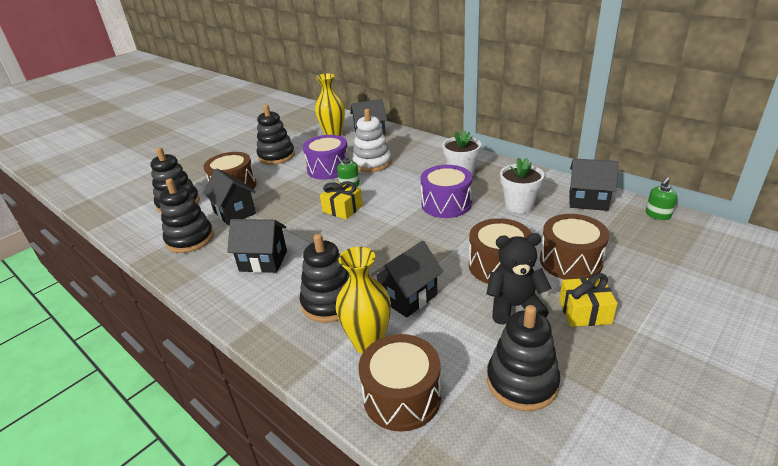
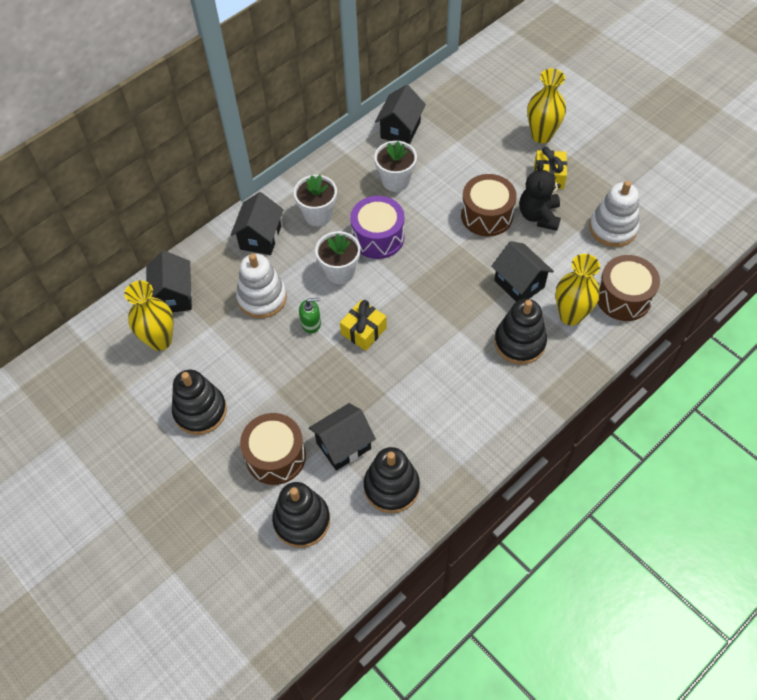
camera: 85 degrees left, 25 degrees up
(263, 261) = (448, 403): black house -> black house (260, 238)
(328, 168) = (261, 346): purple drum -> none
(403, 191) = (340, 272): none -> white flower pot
(522, 382) = (613, 228): black stacking toy -> white stacking toy
(570, 261) = (488, 167): brown drum -> none
(654, 301) = (541, 135): none -> yellow vase
(657, 215) = (434, 93): green soap dispenser -> none

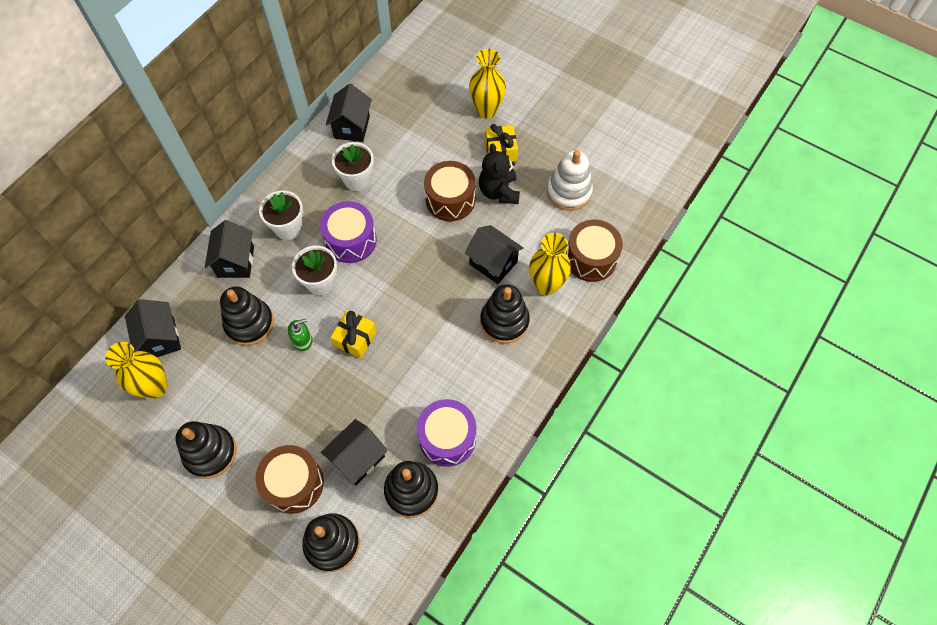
camera: 15 degrees left, 5 degrees up
(262, 298) = (249, 323): white stacking toy -> black stacking toy
(438, 444) = (447, 438): none -> purple drum

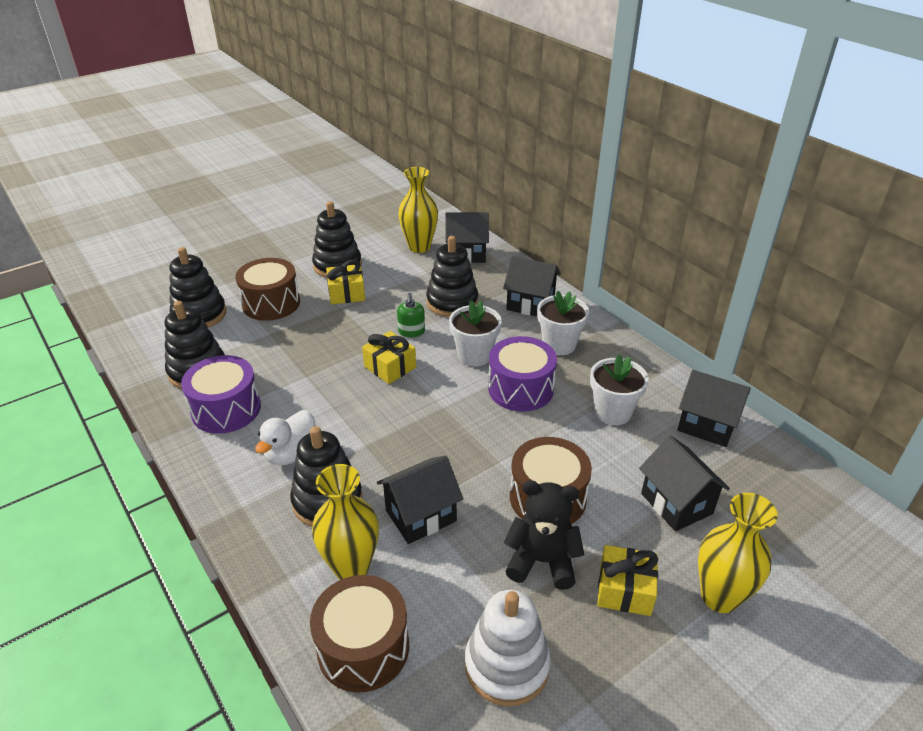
camera: 110 degrees right, 25 degrees down
(259, 420) = (346, 293): none -> yellow gift
(358, 458) = (260, 343): black house -> black house (676, 503)
(473, 365) = (291, 454): none -> white duck

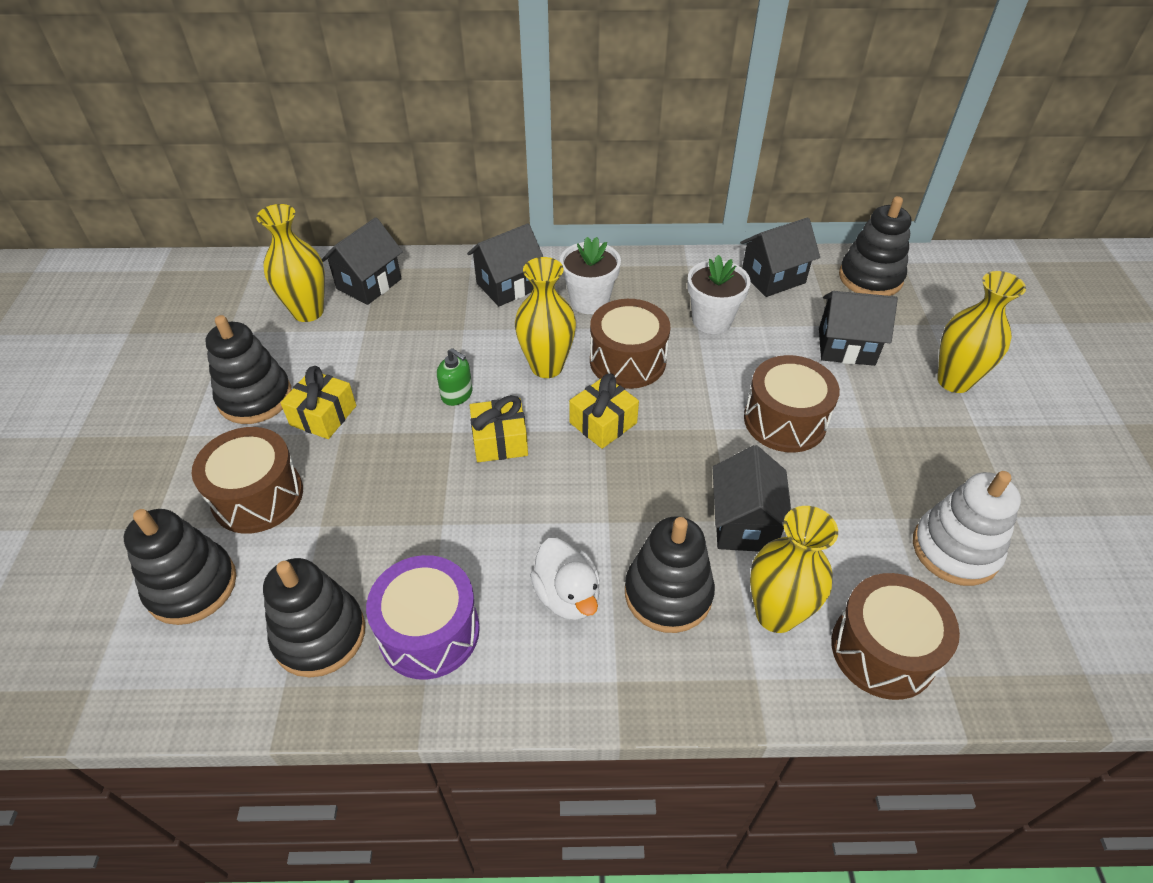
camera: 55 degrees left, 10 degrees up
(452, 302) = (442, 338): black stacking toy -> black stacking toy (870, 278)
(474, 355) = (547, 366): white flower pot -> yellow vase
(520, 388) = (627, 361): purple drum -> brown drum
(542, 561) = (856, 465): black teddy bear -> none
(625, 590) = (917, 430): yellow gift -> yellow gift (603, 423)

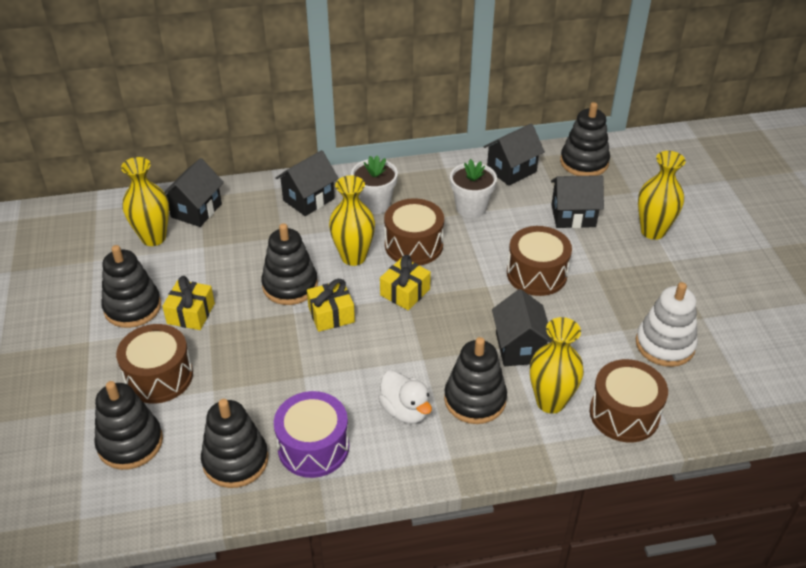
camera: 10 degrees left, 5 degrees down
(457, 394) = (290, 285): green soap dispenser -> black stacking toy

